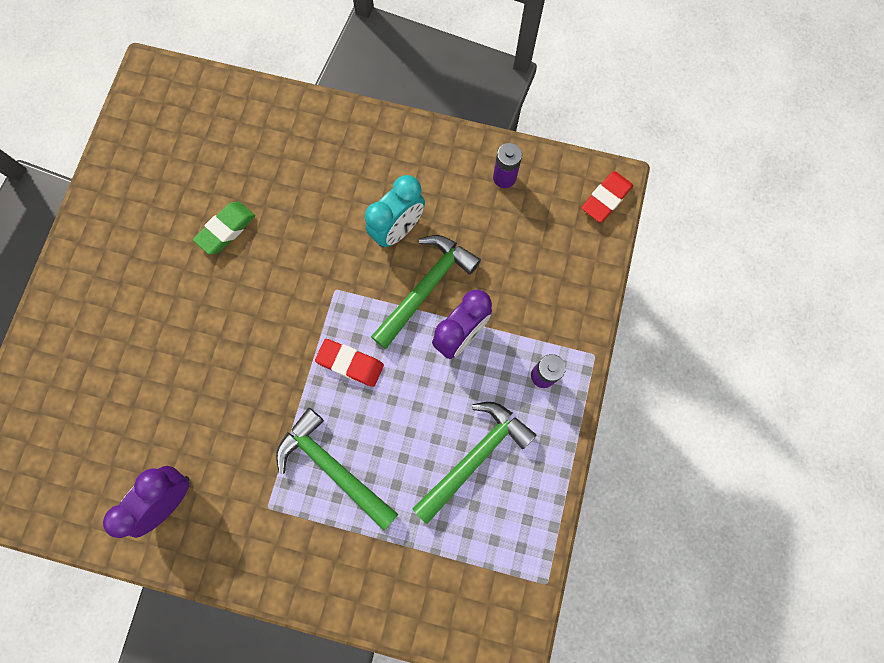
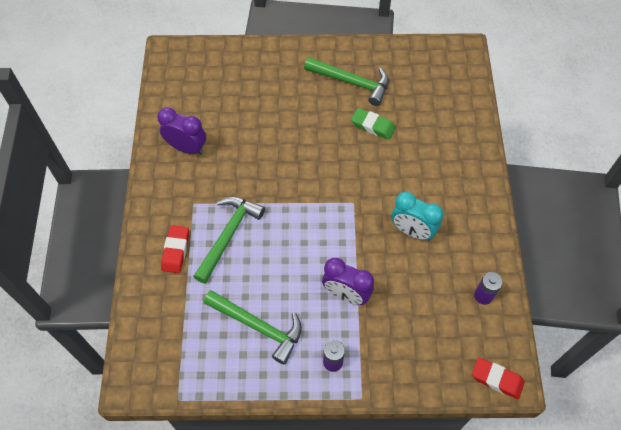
camera: 75 degrees right, 15 degrees down
(350, 363) = (303, 226): red eraser -> red eraser (176, 251)
(425, 288) = (374, 261): green hammer -> green hammer (351, 82)

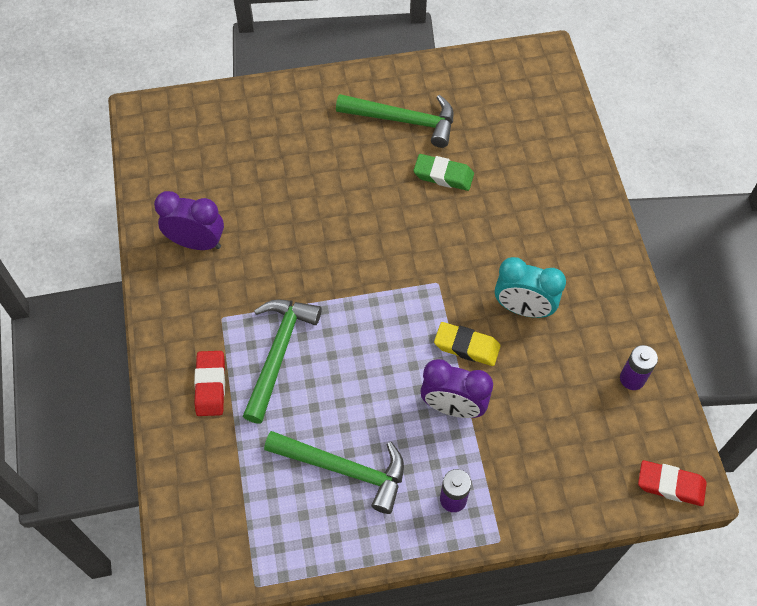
camera: 10 degrees left, 0 degrees up
(365, 252) = (466, 346): none -> yellow eraser

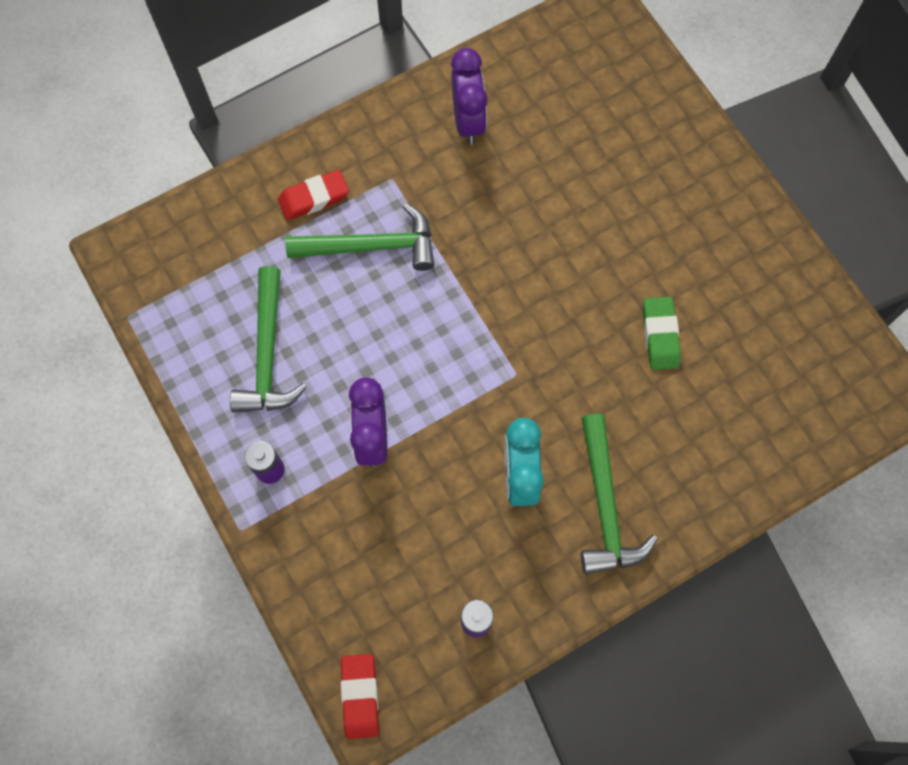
camera: 70 degrees right, 10 degrees up
(403, 120) = (717, 267): green hammer -> green hammer (605, 505)
(466, 346) = (449, 429): yellow eraser -> none

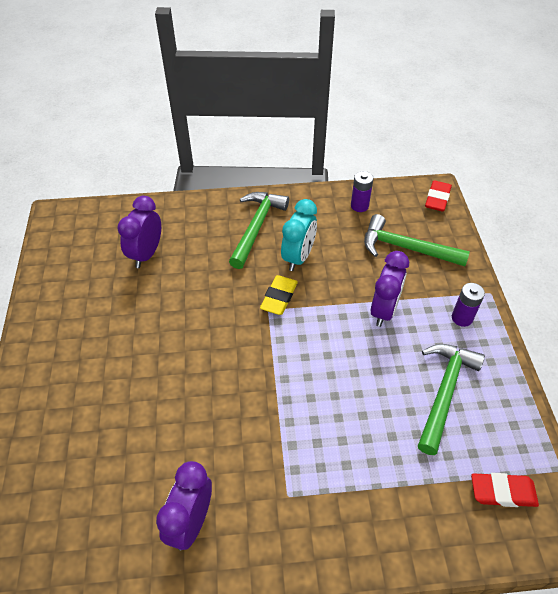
camera: 155 degrees left, 20 degrees down
(314, 198) = (365, 508): red eraser -> red eraser (502, 492)
(371, 246) = (331, 442): green hammer -> green hammer (406, 248)
(512, 398) = (279, 297): none -> yellow eraser
(660, 335) = (159, 295): green eraser -> none
(722, 389) = (146, 254): none -> purple clock

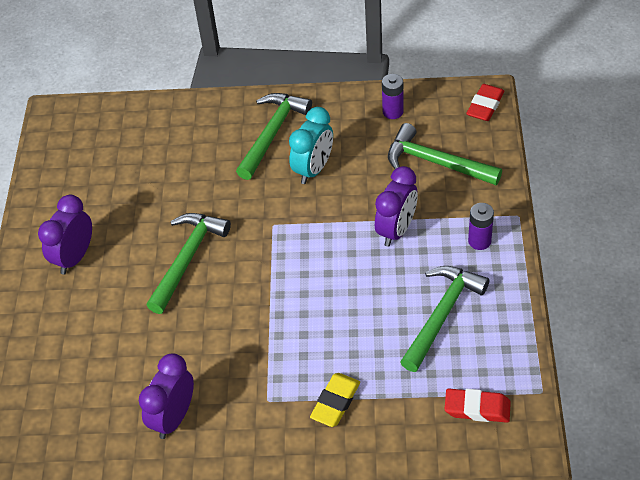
camera: 10 degrees right, 0 degrees up
(146, 254) = (149, 160): purple clock -> purple clock (75, 257)
(190, 347) = (187, 259): none -> green hammer
(279, 297) = (286, 212): yellow eraser -> yellow eraser (335, 402)

